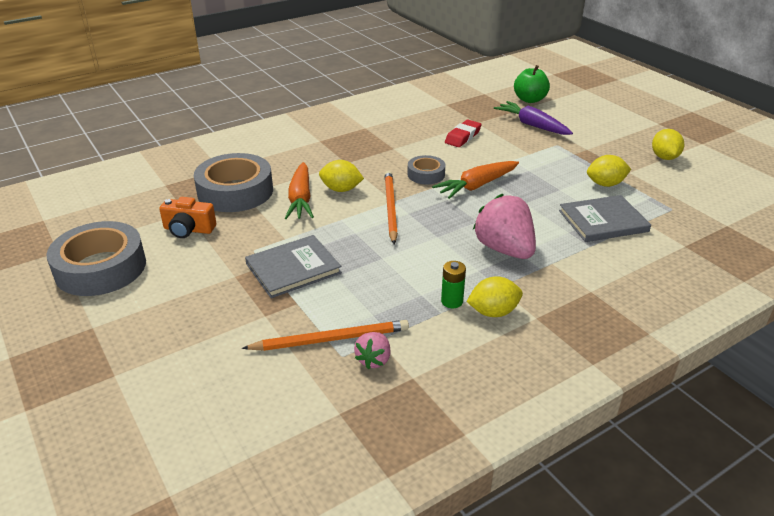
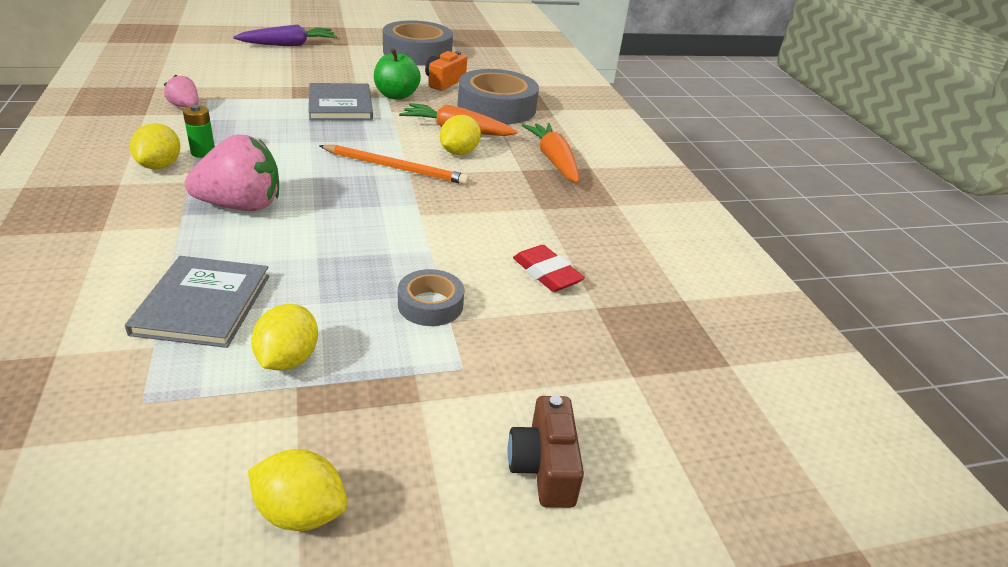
camera: 105 degrees right, 0 degrees up
(331, 339) = (231, 99): orange pencil -> none
(426, 174) = (452, 209): grey tape -> grey tape (430, 304)
(477, 186) = (393, 236): orange carrot -> orange carrot (553, 160)
(529, 99) = (684, 420): green apple -> green apple (396, 95)
(532, 125) = (556, 369): purple carrot -> purple carrot (289, 45)
(586, 120) = (544, 467): none -> brown camera

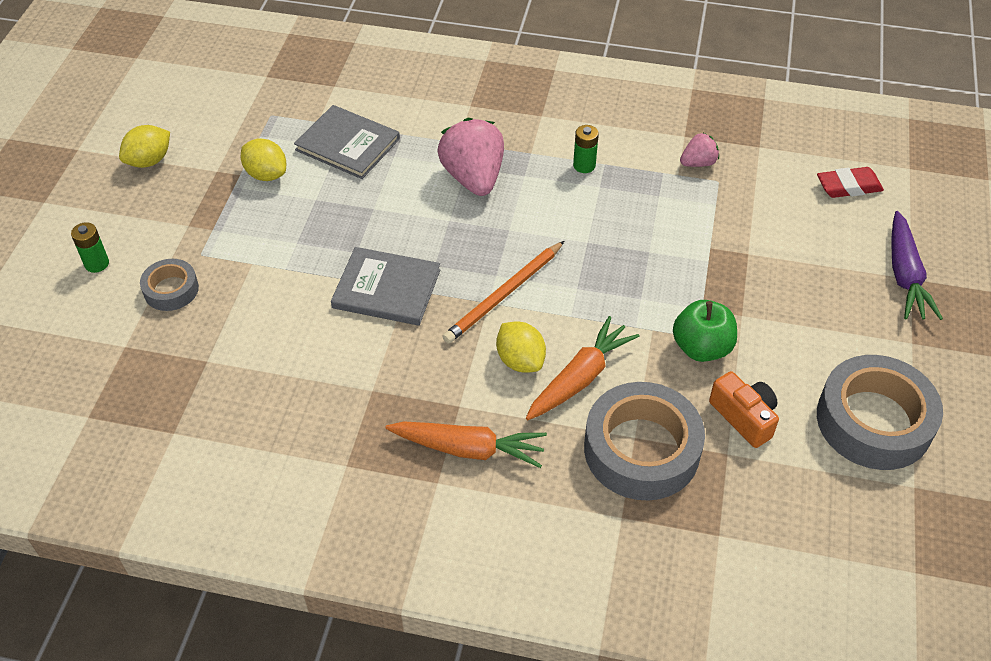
camera: 120 degrees right, 15 degrees up
(160, 166) = (566, 138): yellow lemon -> none
(241, 206) = (473, 178): pink strawberry -> pink strawberry turned 150 degrees clockwise
(340, 105) = (679, 285): grey book -> grey book (386, 289)
(430, 304) = (275, 257): grey tape -> grey tape (171, 290)
(544, 467) = (97, 264): brown camera -> green battery
(546, 273) = (268, 346): red eraser -> red eraser (848, 186)

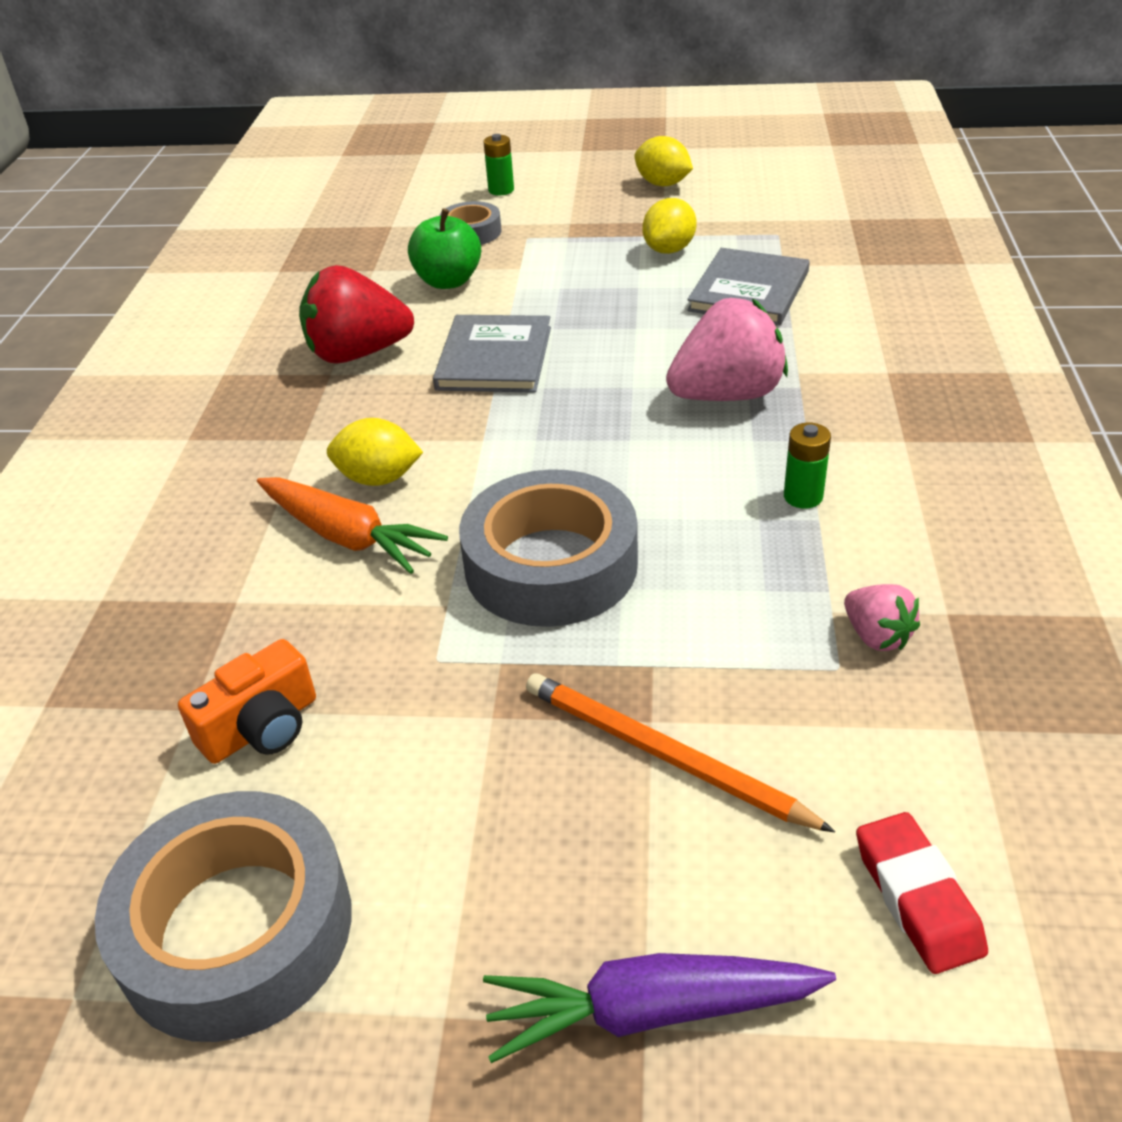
camera: 85 degrees right, 10 degrees down
(349, 372) = (357, 354): none -> red strawberry
(468, 449) = (234, 454): orange carrot -> none
(504, 295) = (498, 450): orange pencil -> orange pencil (663, 755)
(520, 360) = (378, 478): yellow lemon -> yellow lemon turned 45 degrees clockwise
(641, 449) = (212, 610): grey tape -> grey tape (551, 565)
(701, 347) = (411, 666): green apple -> green apple (448, 281)

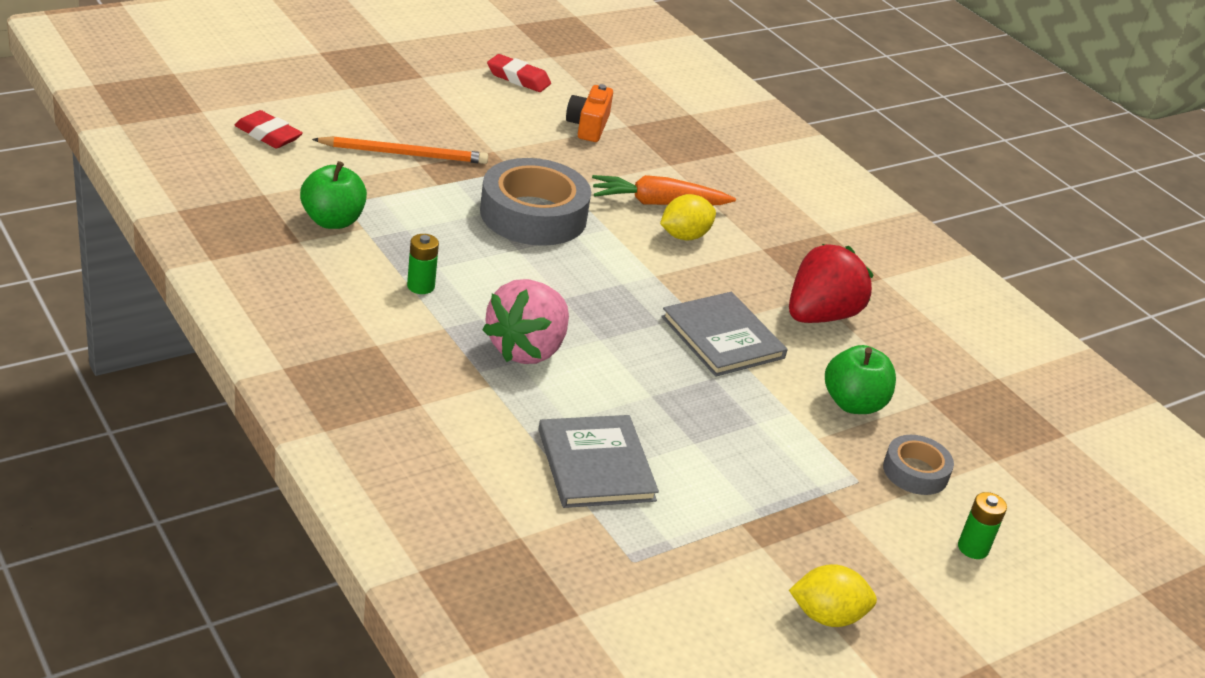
camera: 135 degrees right, 5 degrees down
(236, 929) = (518, 78): grey tape -> red eraser
(651, 1011) = (351, 90): purple carrot -> none
(669, 250) = (714, 501): yellow lemon -> none
(876, 636) = (332, 221): pink strawberry -> green apple

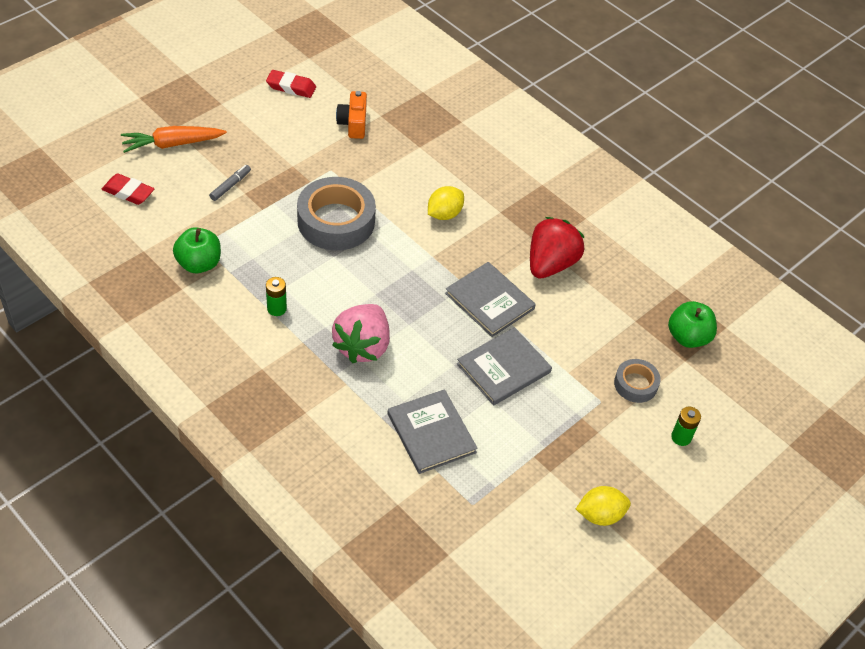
camera: 10 degrees left, 15 degrees up
(404, 154) = (230, 186): orange pencil -> grey marker
(658, 203) = (419, 187): orange carrot -> orange carrot (172, 144)
(723, 414) = (503, 368): none -> grey book
(853, 403) = (586, 337): green apple -> green apple (688, 337)

